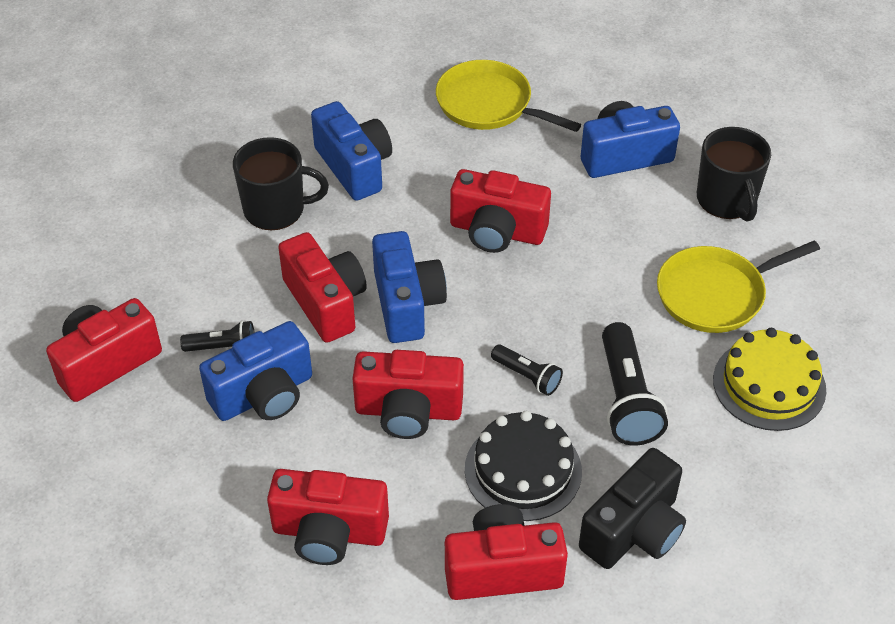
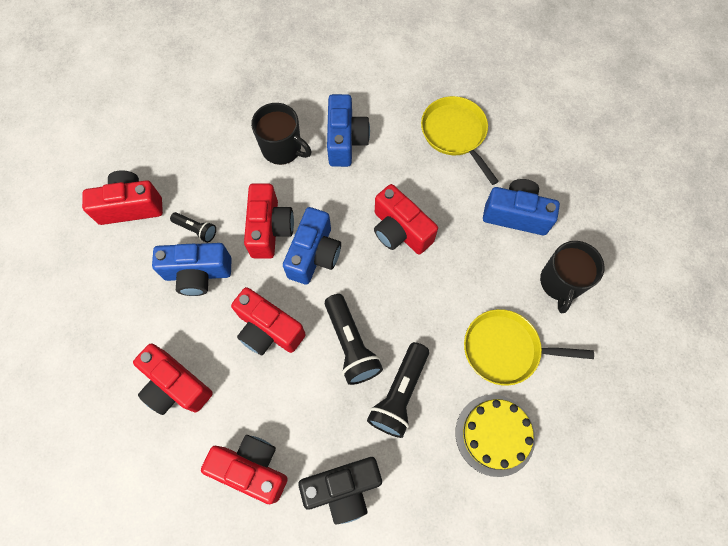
camera: 30 degrees right, 20 degrees up
(523, 470) = (306, 408): black cake -> none
(527, 376) = (351, 344): black flashlight -> black flashlight, size x1.78

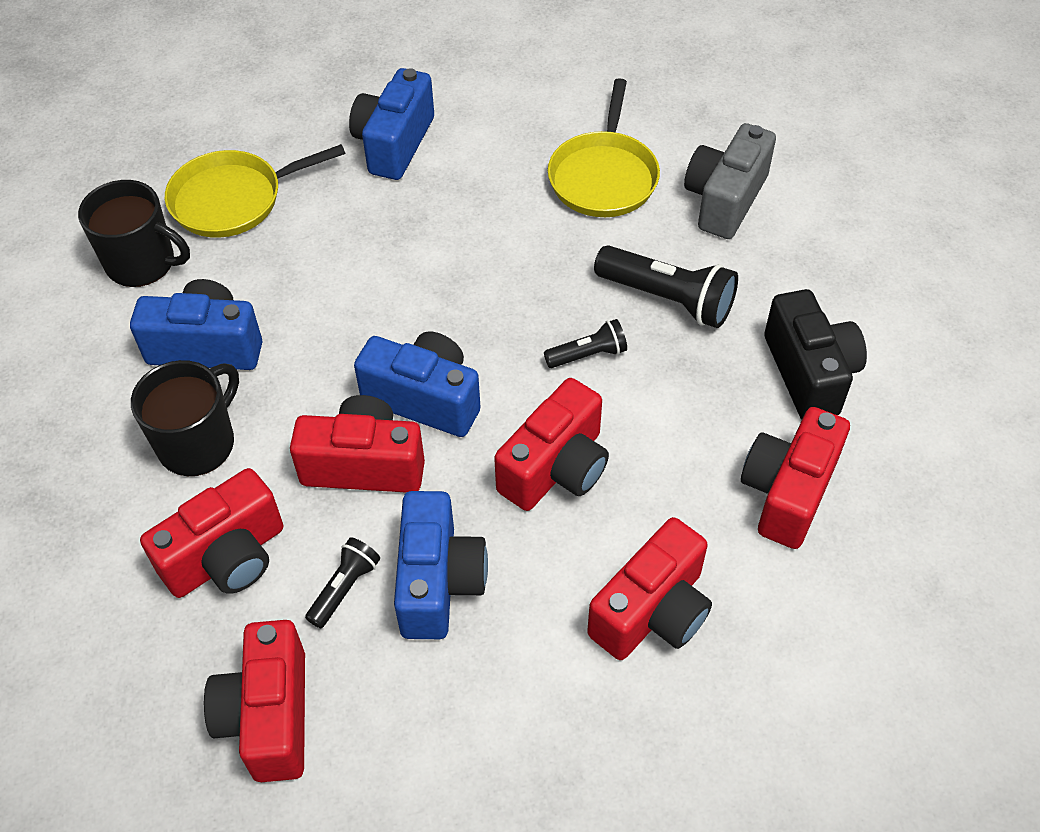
camera: 85 degrees left, 15 degrees down
(351, 344) = (588, 355): black flashlight -> black flashlight, size x0.56
(400, 230) = (398, 281): red camera -> red camera (227, 557)
(495, 434) = (725, 200): yellow cake -> grey camera
(560, 282) = (508, 110): black mug -> black mug (142, 263)

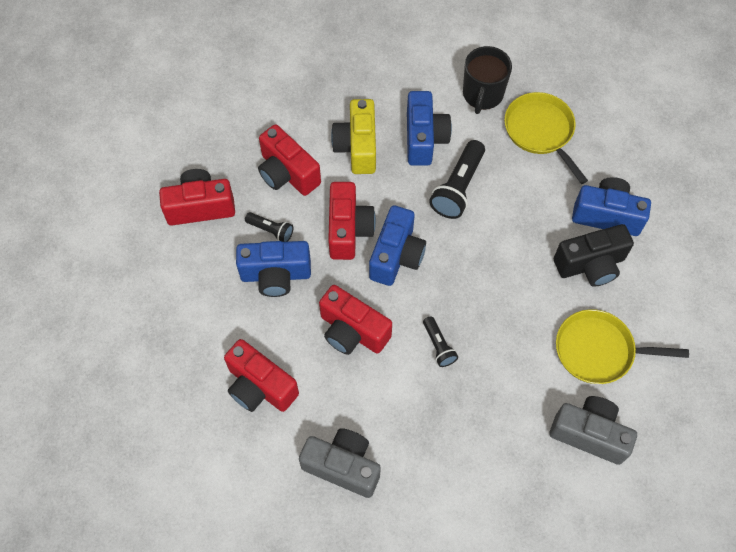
camera: 85 degrees right, 10 degrees up
(198, 443) = (357, 147): black mug -> yellow camera
(667, 299) = (490, 394): black flashlight -> black flashlight (458, 187)
(788, 492) = (343, 466): red camera -> grey camera
(809, 373) = (436, 485): black camera -> black camera (590, 265)

